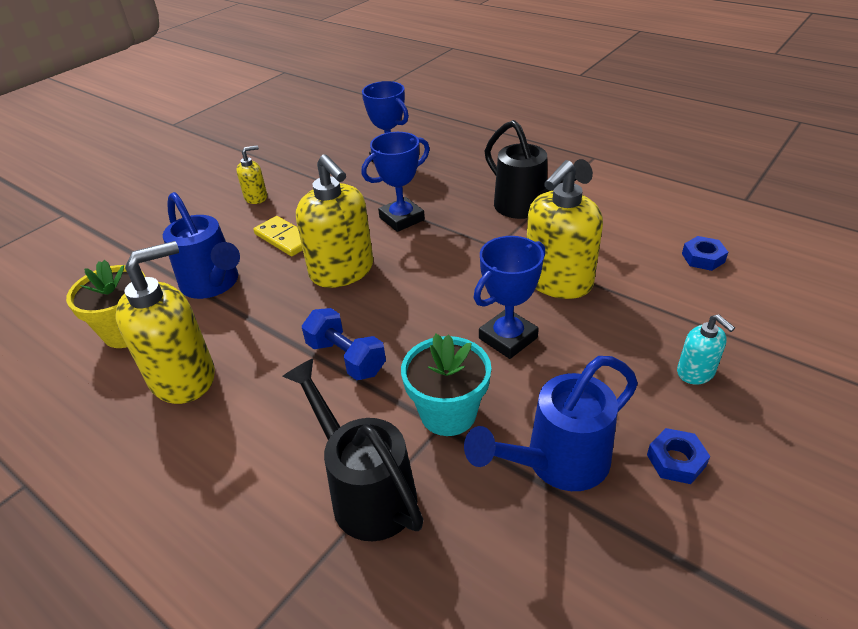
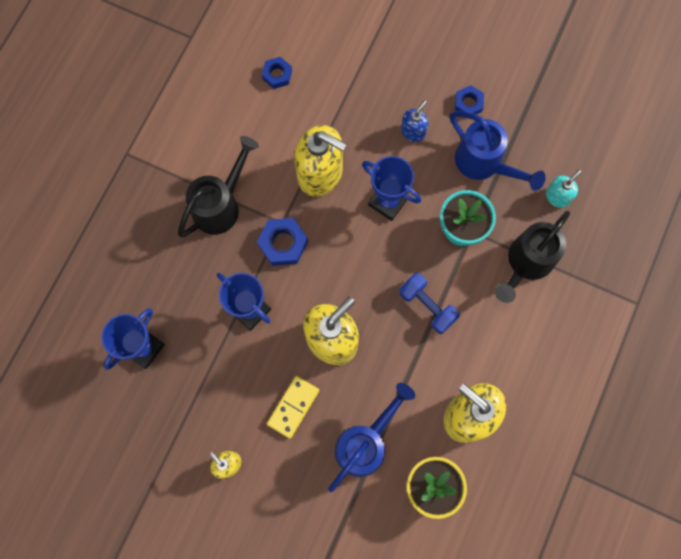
camera: 105 degrees left, 35 degrees up
(346, 358) = (427, 306): blue dumbbell -> blue dumbbell turned 75 degrees counterclockwise
(470, 245) = (283, 244): none -> blue nut
(619, 379) = (413, 131): none -> blue soap dispenser
(696, 372) = (398, 89): turquoise soap dispenser -> turquoise soap dispenser (557, 197)

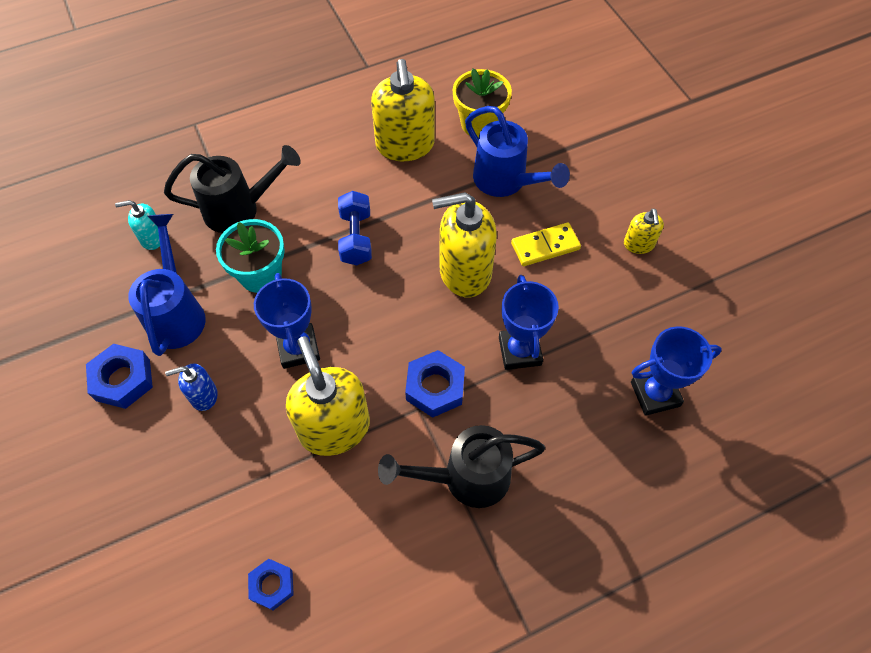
camera: 140 degrees left, 15 degrees down
(365, 443) = (505, 181): blue watering can -> blue watering can turned 120 degrees counterclockwise
(468, 103) = (123, 380): blue nut -> blue nut, size x1.53

